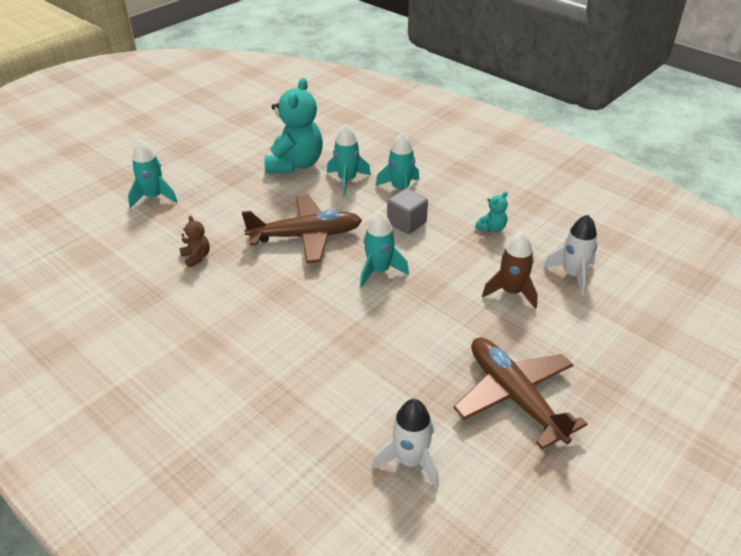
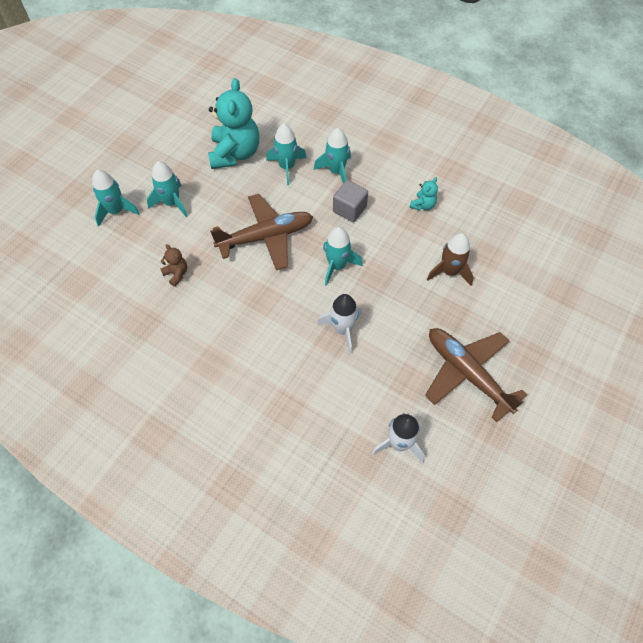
camera: 10 degrees left, 20 degrees up
(214, 197) = (172, 203): none -> turquoise rocket
(572, 275) = (496, 246): white rocket -> white rocket (342, 330)

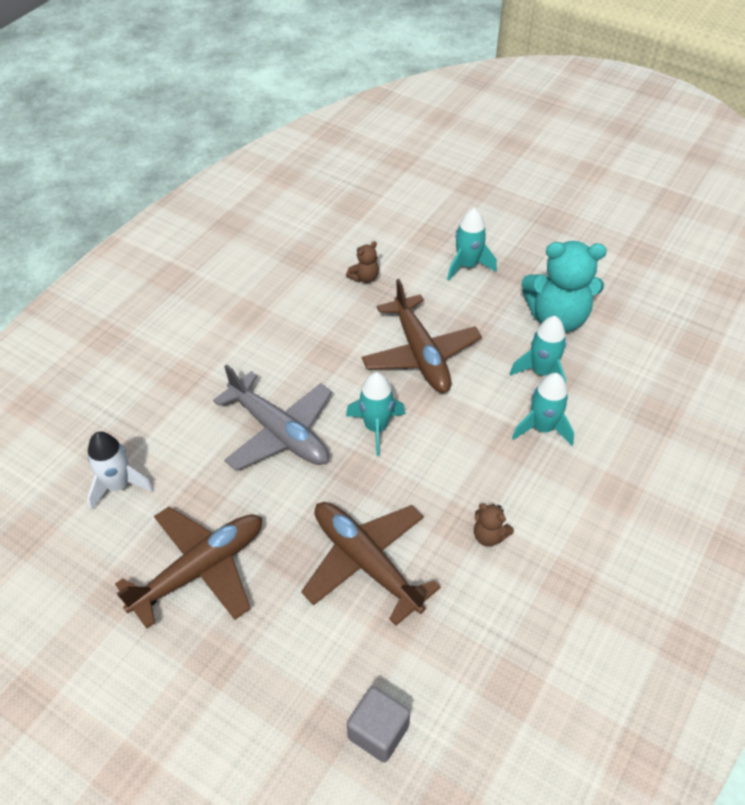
camera: 90 degrees right, 10 degrees down
(116, 211) = (451, 222): turquoise rocket -> none
(342, 330) = (279, 432): white rocket -> grey plane
(349, 209) = (473, 443): grey cube -> grey cube (378, 732)
(423, 205) = (489, 536): turquoise teddy bear -> brown teddy bear
(449, 272) = (366, 562): brown rocket -> brown plane

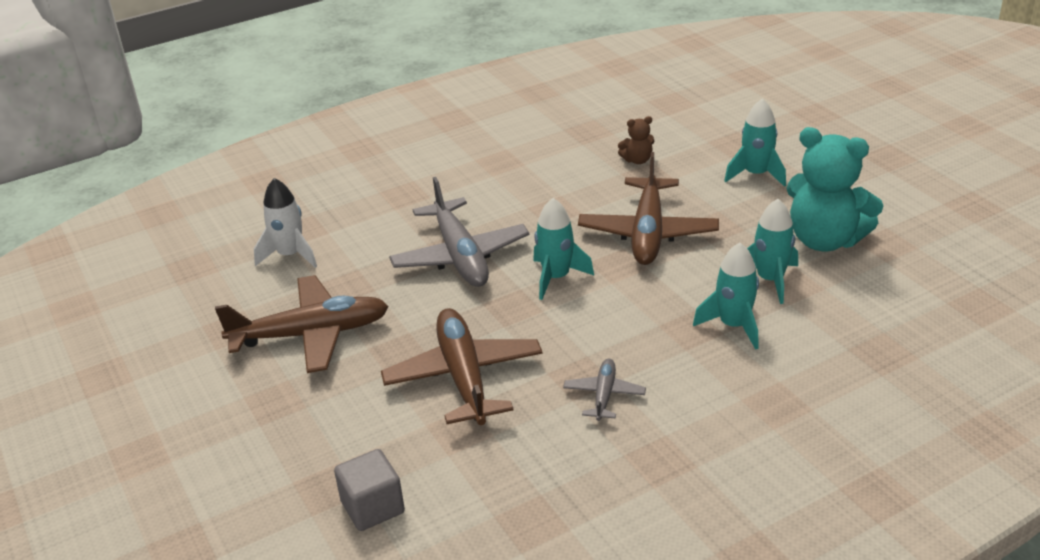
camera: 30 degrees right, 15 degrees down
(489, 536) = (604, 395): brown teddy bear -> grey plane

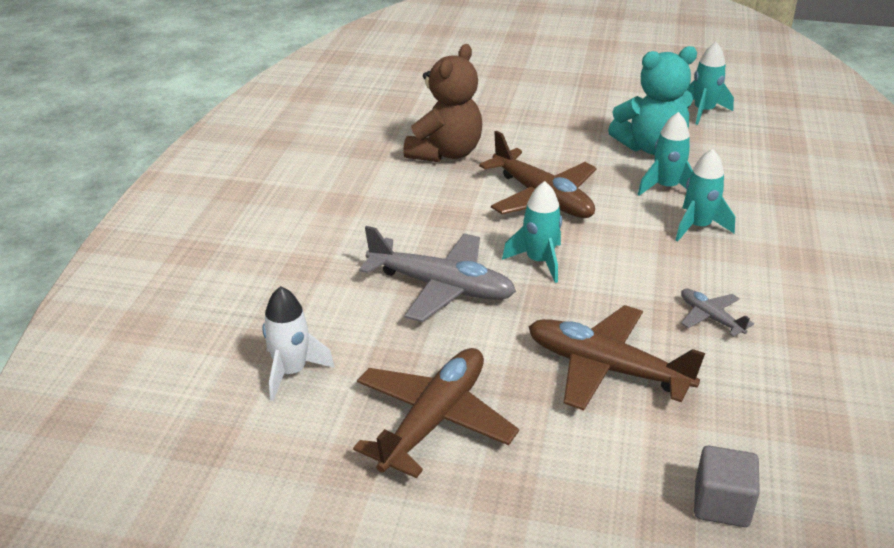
camera: 50 degrees left, 0 degrees up
(637, 160) = (445, 153): brown teddy bear -> brown teddy bear, size x2.26
(756, 174) = (540, 126): turquoise rocket -> turquoise rocket (703, 111)

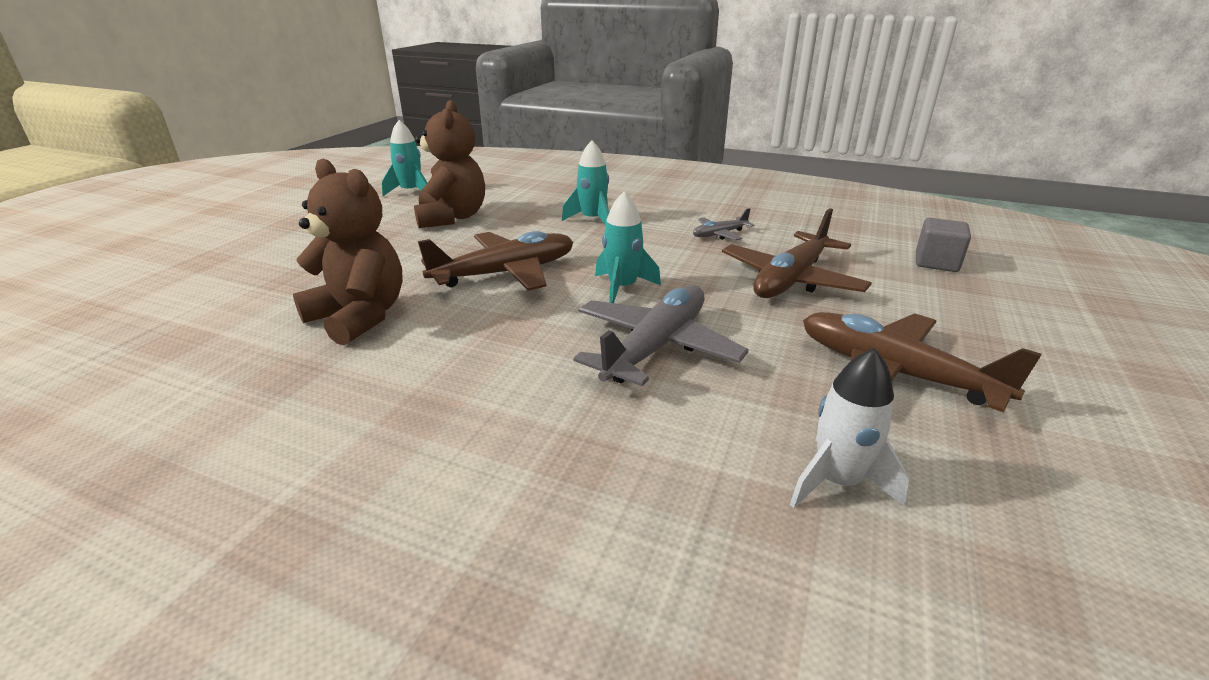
camera: 80 degrees left, 5 degrees down
(651, 147) = (452, 218): turquoise teddy bear -> brown teddy bear
(666, 187) = (525, 222): turquoise rocket -> none

